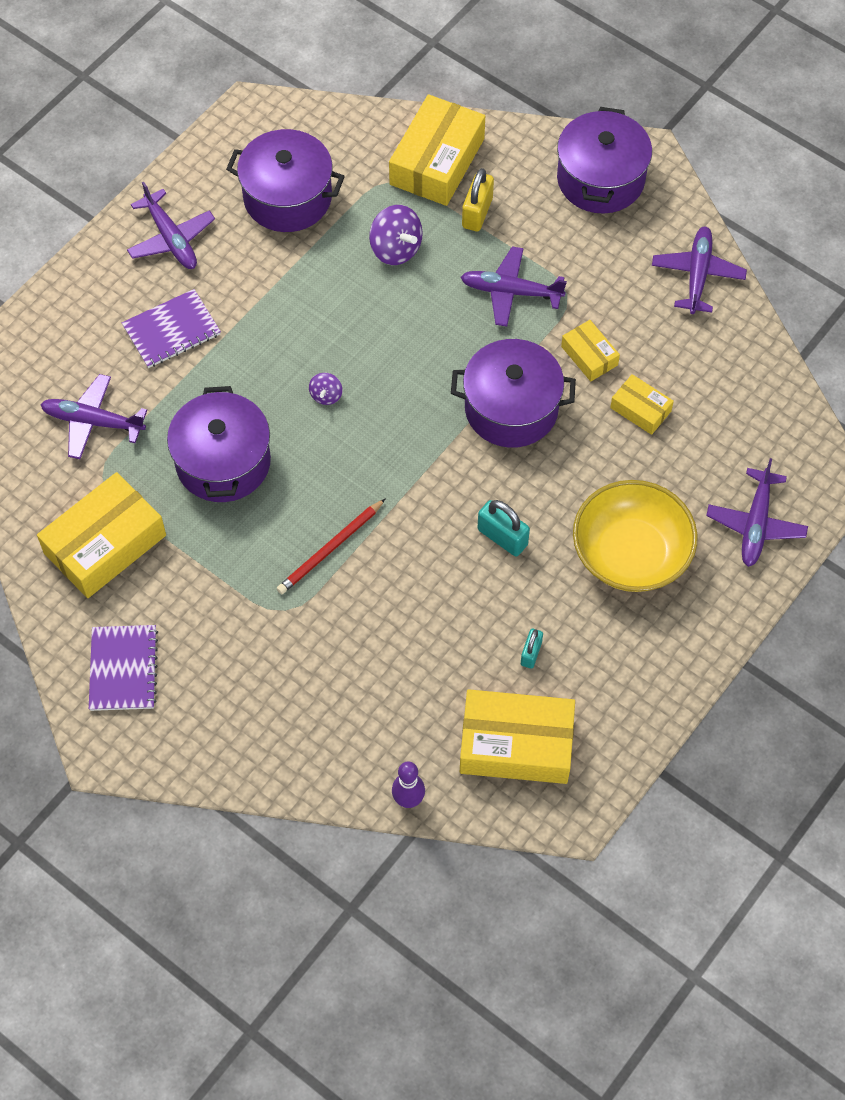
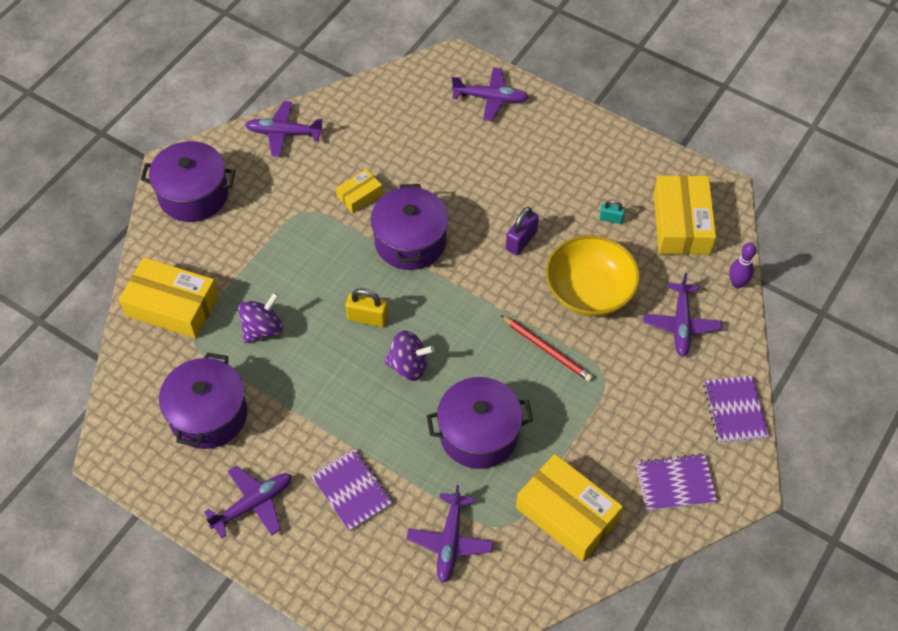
camera: 95 degrees left, 5 degrees down
(212, 758) = (735, 410): none -> purple notebook
(326, 395) = (408, 366): purple spinning top -> purple spinning top, size x1.82
(477, 213) = (226, 274): yellow padlock -> yellow padlock (368, 318)
(502, 537) = (521, 240): turquoise padlock -> purple padlock
(511, 292) = (303, 247): purple plane -> purple plane (681, 324)
(631, 553) = (523, 165): yellow bowl -> yellow bowl (589, 291)
(640, 409) = (404, 163): yellow box -> none

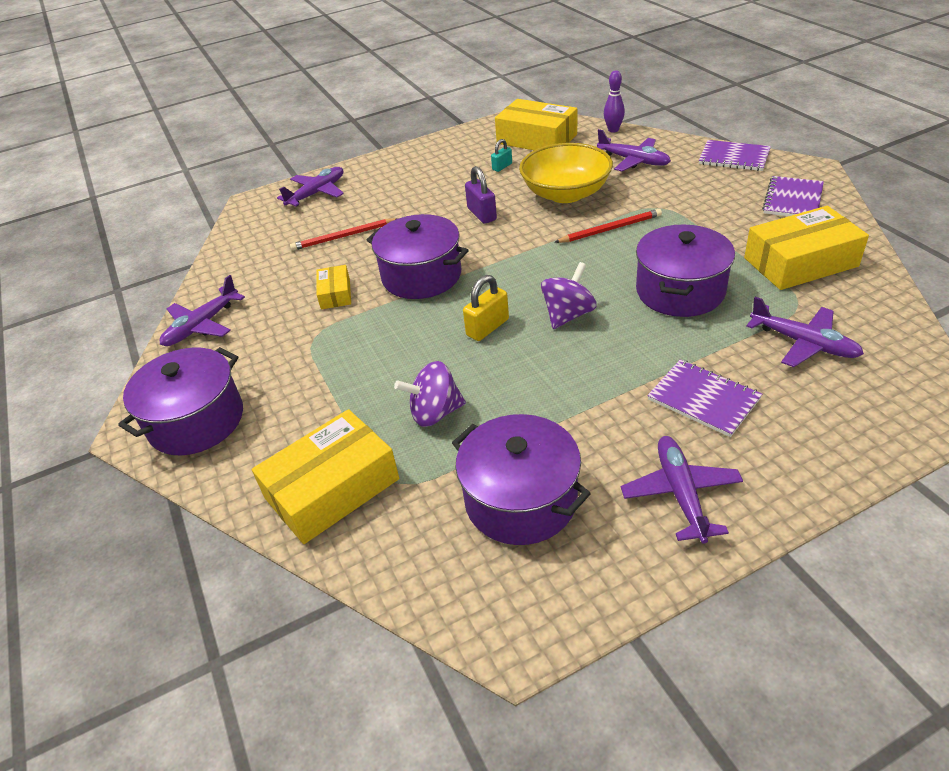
camera: 55 degrees left, 15 degrees down
(262, 329) = (435, 413): purple spinning top -> purple spinning top turned 90 degrees counterclockwise
(352, 490) = (703, 399): purple notebook -> purple notebook turned 45 degrees clockwise
(436, 156) = (343, 237): none -> red pencil

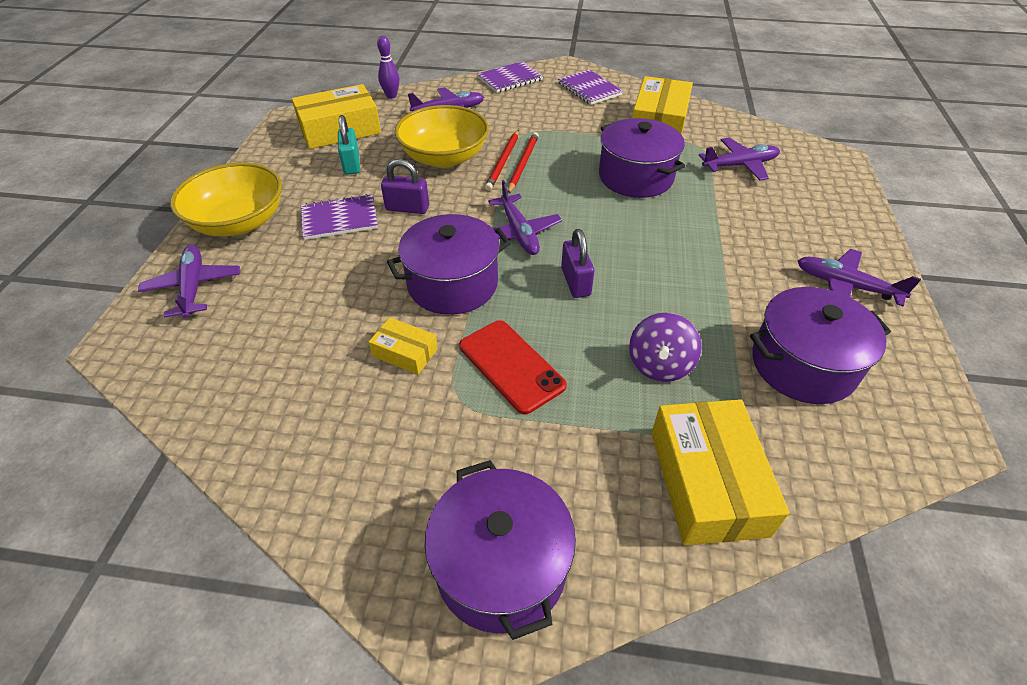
camera: 60 degrees left, 5 degrees up
(202, 325) = (318, 491): purple plane -> purple plane (518, 232)
(343, 237) = (310, 304): red pencil -> red pencil (503, 162)
(365, 342) = (511, 366): none -> red phone
(389, 170) = (239, 222): none -> yellow bowl
(487, 327) = (575, 282): yellow padlock -> purple padlock
(502, 167) = (351, 164): turquoise padlock -> turquoise padlock, size x1.61
(568, 315) = (606, 235): purple spinning top -> none
(703, 399) = (760, 228): purple notebook -> purple notebook (339, 219)

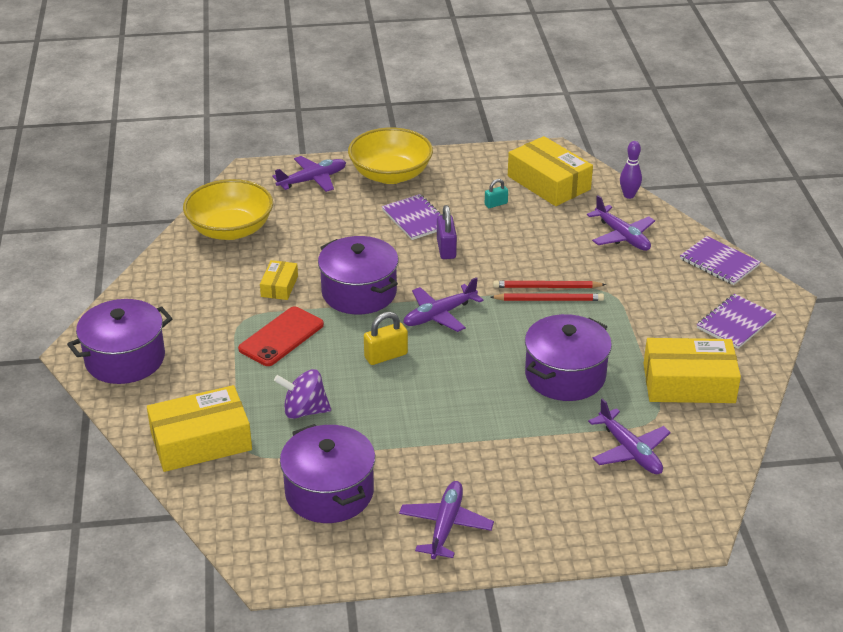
camera: 75 degrees right, 10 degrees down
(351, 164) = (496, 204): turquoise padlock -> turquoise padlock, size x0.62
(444, 157) = (535, 251): yellow bowl -> yellow bowl (230, 229)
(575, 282) = (386, 356): purple padlock -> yellow padlock

